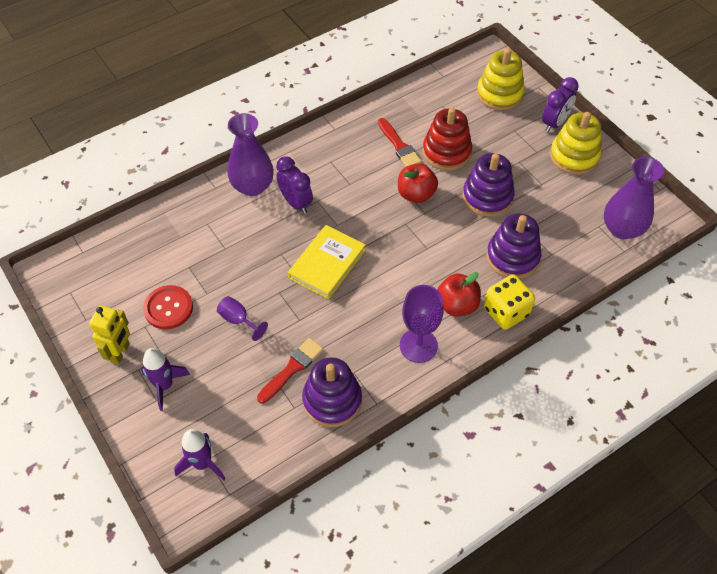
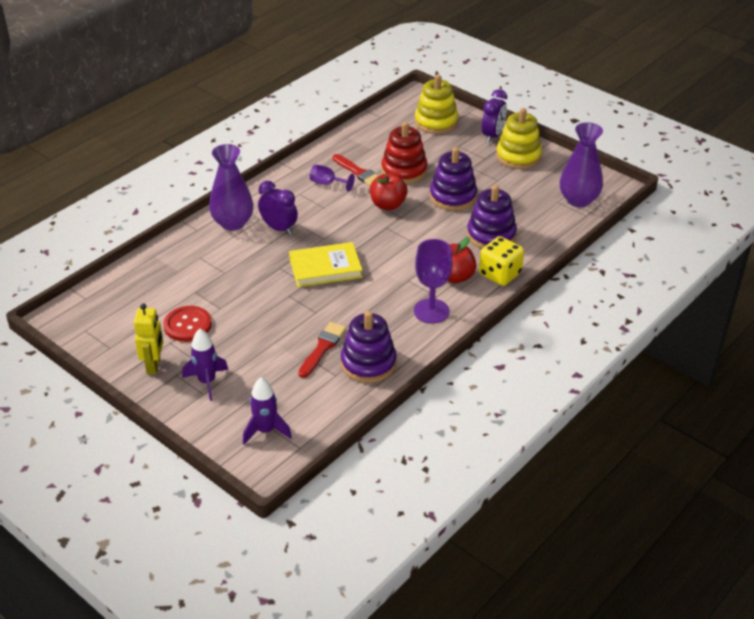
camera: 15 degrees left, 15 degrees down
(238, 320) = (258, 322): purple goblet -> purple goblet (327, 183)
(327, 264) = (325, 268): yellow book -> yellow book turned 60 degrees clockwise

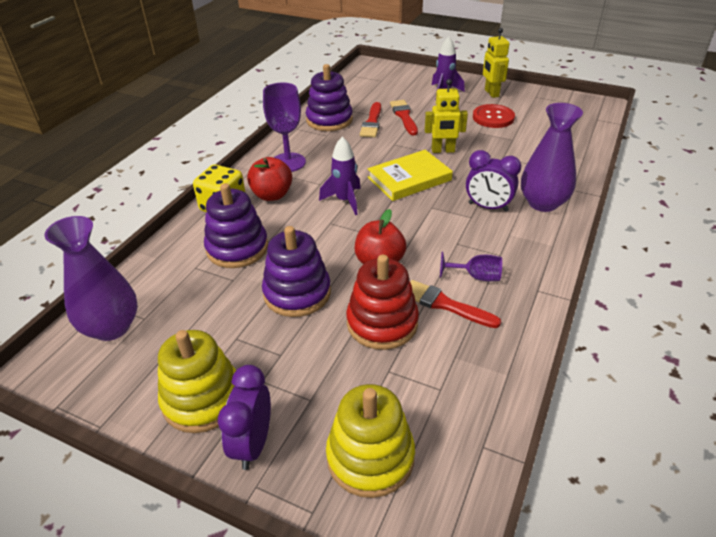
camera: 165 degrees right, 0 degrees up
(265, 431) = (382, 78): purple rocket -> purple rocket (345, 200)
(273, 292) = (443, 150): none -> yellow robot
(281, 350) = (404, 116): none -> red brush

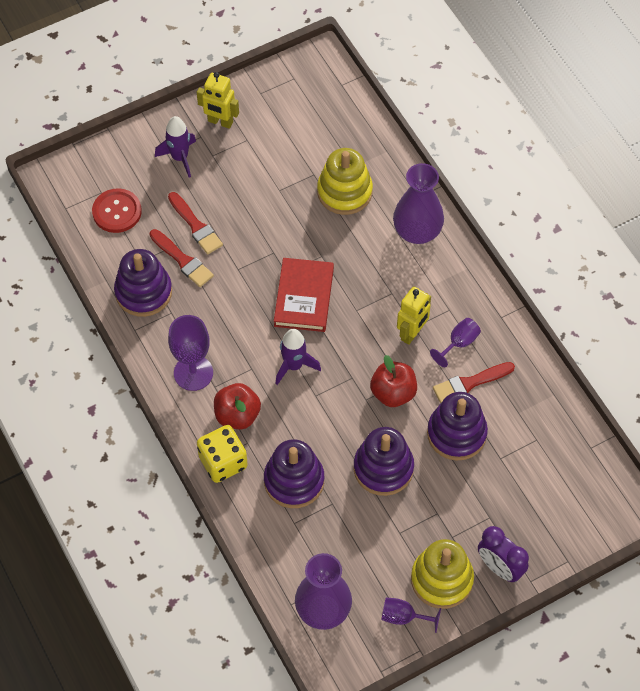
camera: 55 degrees left, 20 degrees up
(136, 391) = (404, 617): none -> purple goblet
(370, 457) = (555, 510): yellow stacking toy -> yellow stacking toy (344, 192)
(382, 323) = (456, 433): red stacking toy -> purple stacking toy
(404, 116) = (195, 226): red brush -> red brush turned 150 degrees counterclockwise
(409, 179) = (304, 297): yellow book -> red book
(443, 150) = (283, 240): yellow robot -> yellow robot (412, 333)
(488, 207) = (390, 272): purple clock -> none
(493, 117) = (265, 158): red button -> red button (117, 212)

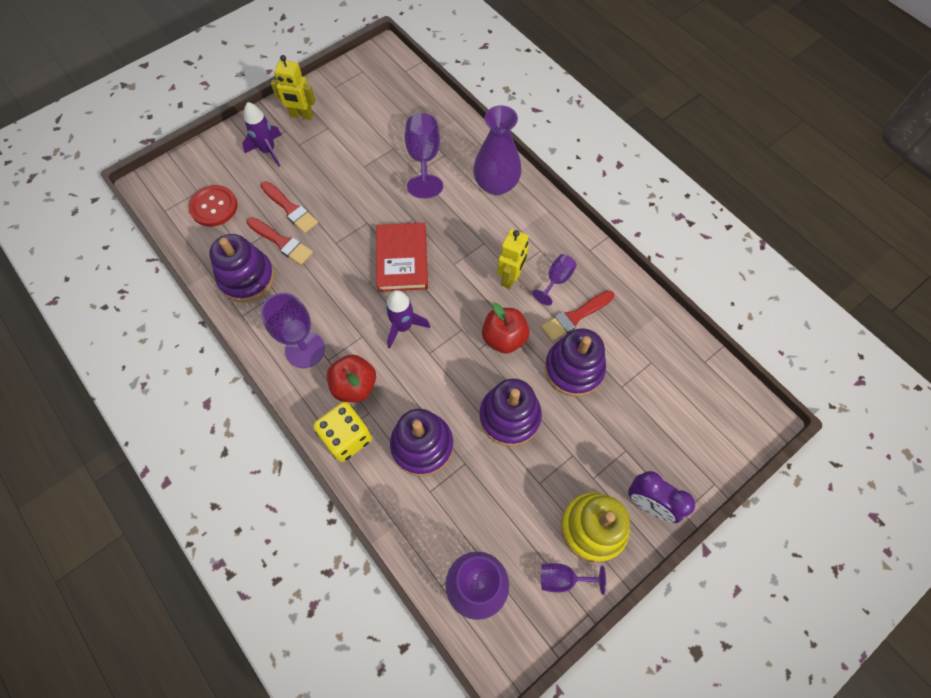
camera: 10 degrees left, 5 degrees up
(344, 192) = (424, 159): yellow stacking toy -> purple goblet

